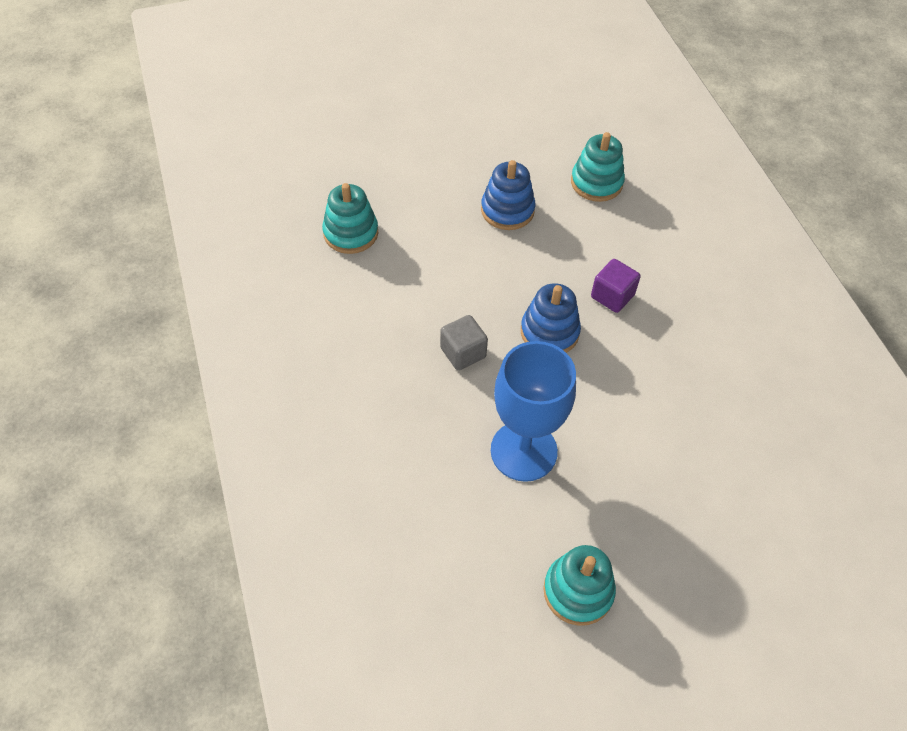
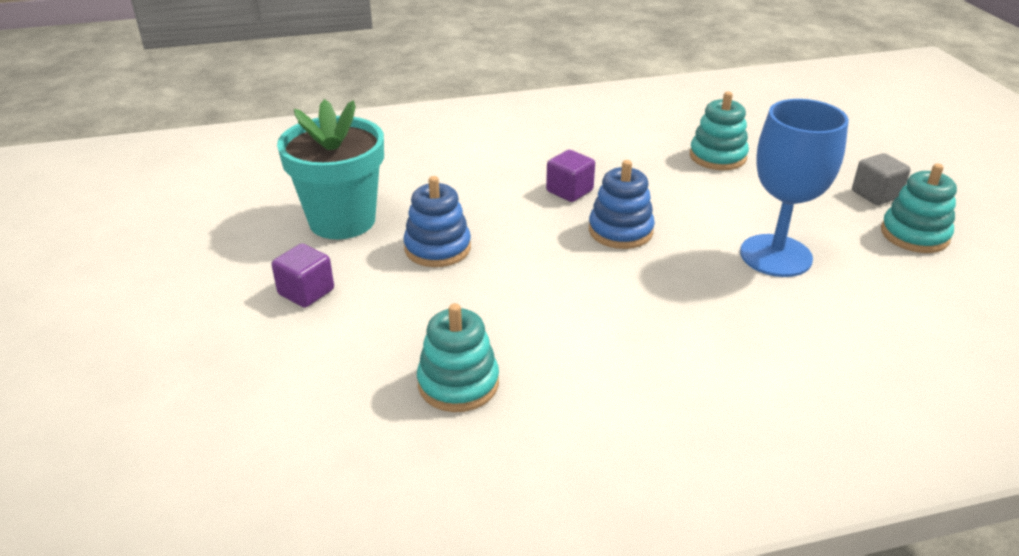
camera: 85 degrees left, 20 degrees down
(445, 145) = (306, 292): none -> purple cube
(463, 352) = (657, 290): grey cube -> grey cube (875, 194)
(539, 150) = (342, 221): none -> turquoise flower pot
(596, 183) = (406, 187): turquoise stacking toy -> turquoise stacking toy (717, 157)

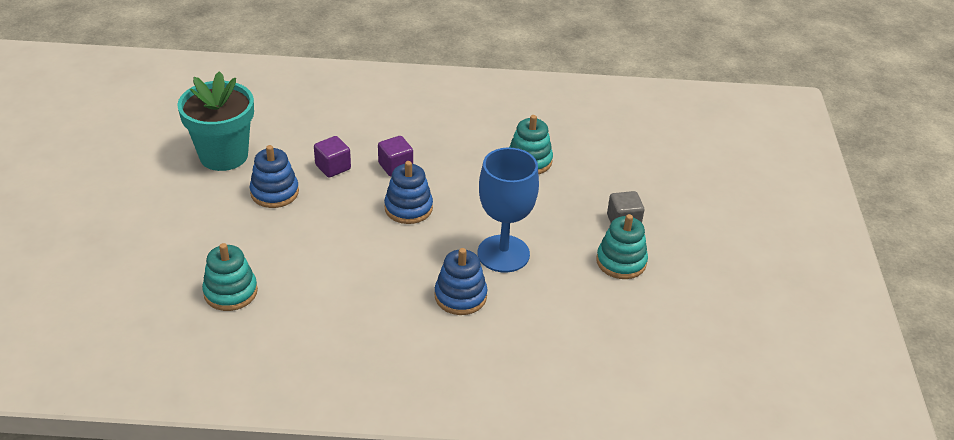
camera: 15 degrees right, 5 degrees up
(306, 292) = (173, 206): purple cube -> purple cube (333, 167)
(768, 315) = (460, 296): none -> blue stacking toy

